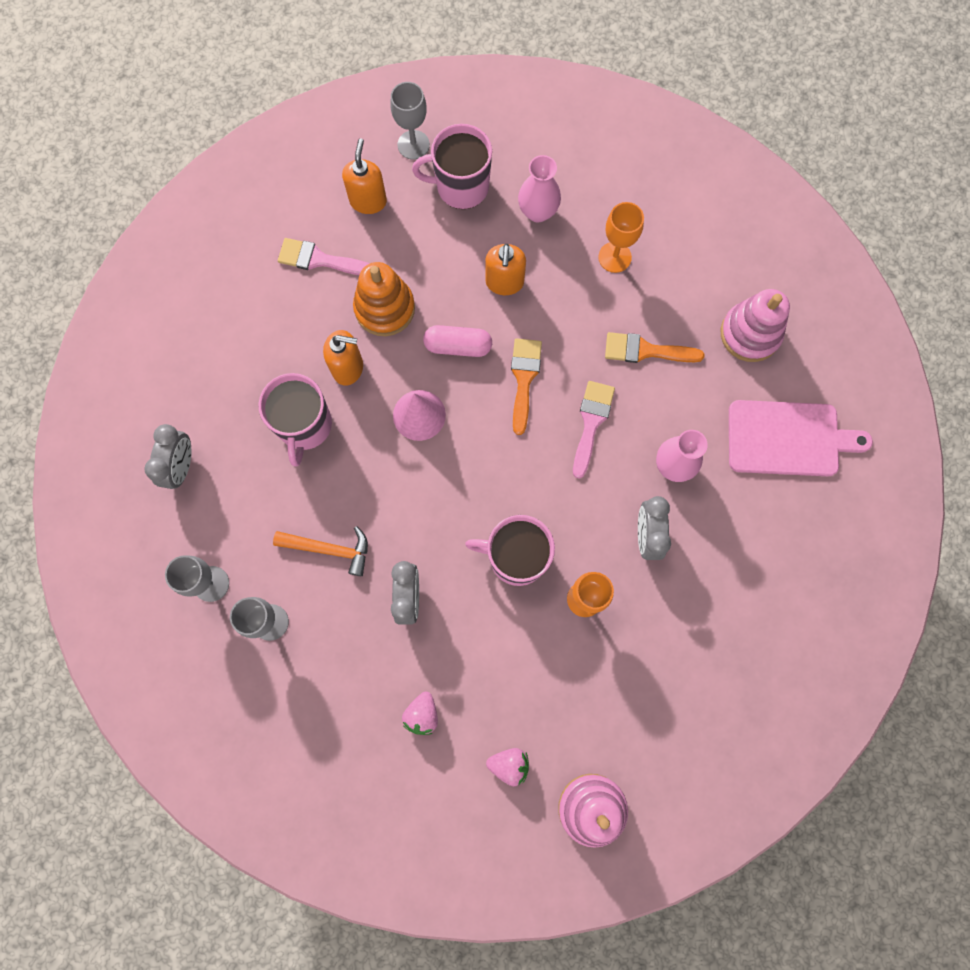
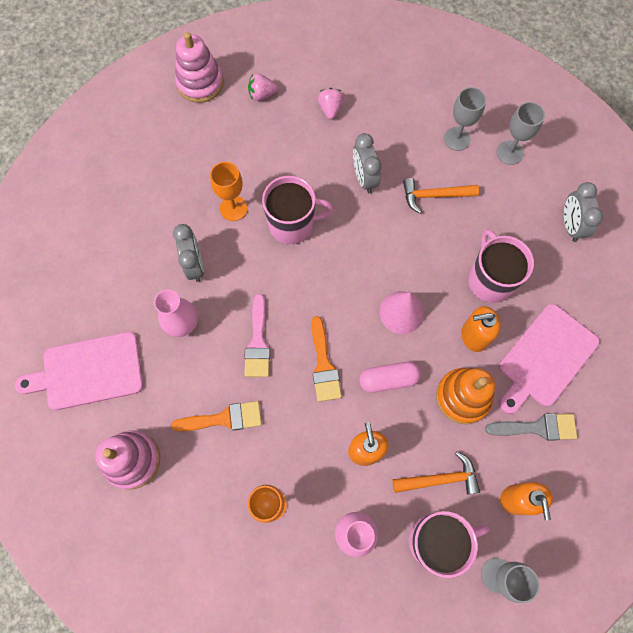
camera: 165 degrees right, 5 degrees down
(280, 325) = (545, 358): none -> pink cutting board
(319, 259) = (537, 427): pink brush -> grey brush
(437, 237) = (440, 479): none -> orange hammer

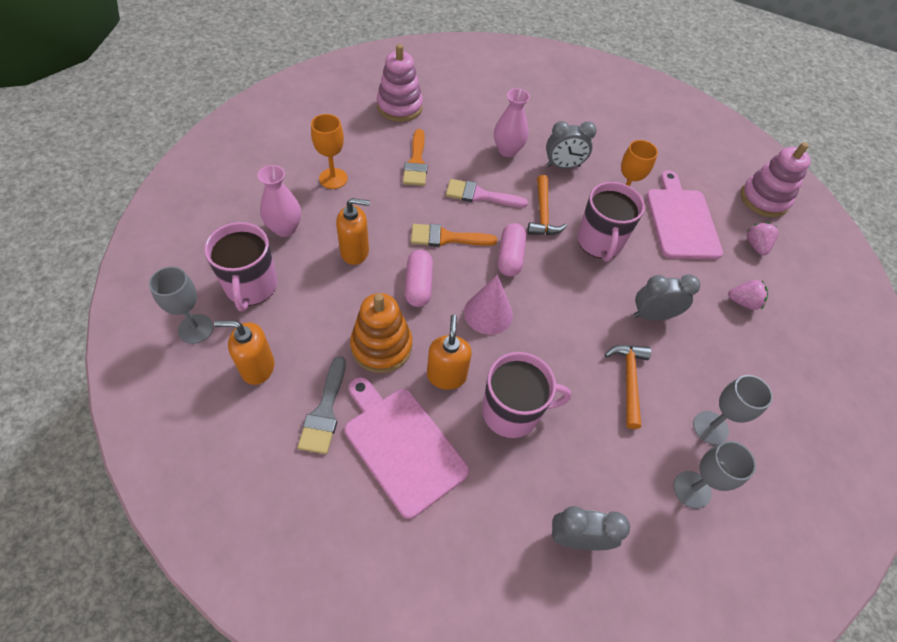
camera: 95 degrees right, 15 degrees down
(88, 371) = (478, 93): pink cutting board -> pink cutting board (681, 220)
(332, 302) = (510, 257): none -> pink capsule
(440, 479) = (306, 304): orange hammer -> orange hammer (543, 213)

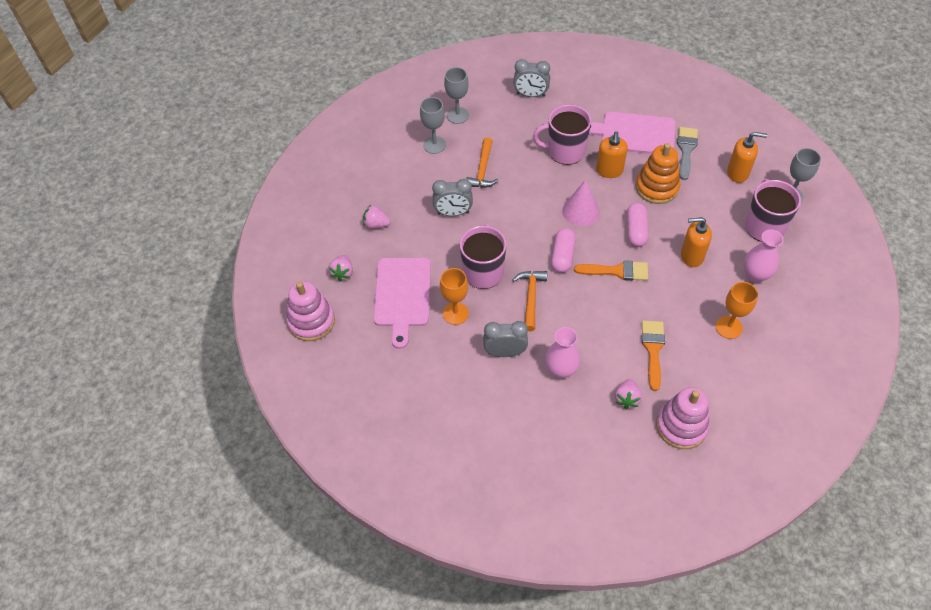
camera: 170 degrees left, 0 degrees up
(402, 445) = (634, 133): pink cutting board -> pink cutting board turned 135 degrees clockwise
(446, 127) = (626, 398): none -> pink strawberry
(480, 195) = (589, 314): pink brush -> none

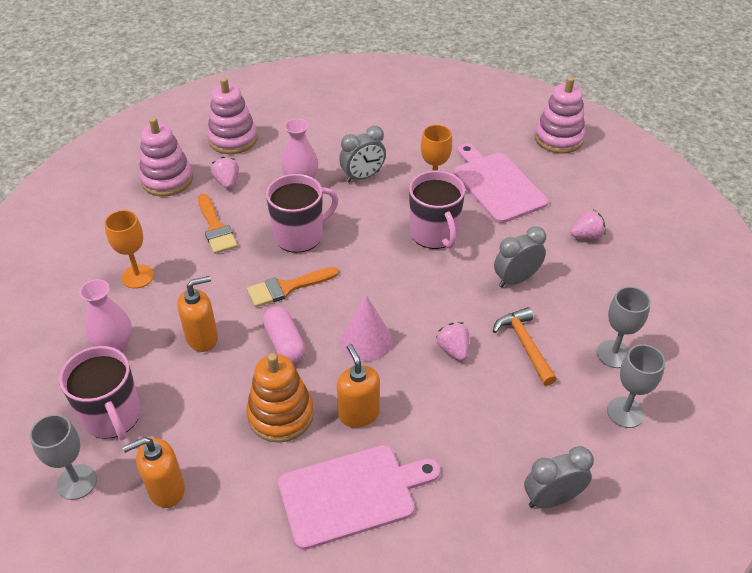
camera: 150 degrees right, 10 degrees down
(342, 273) = (572, 182): pink strawberry -> pink strawberry (453, 349)
(531, 297) = (368, 228): orange hammer -> none
(562, 256) = (359, 281): pink capsule -> none
(565, 151) = (437, 418): pink mug -> pink mug (300, 235)
(602, 455) = (233, 139): none -> pink stacking toy
(686, 150) = (259, 499): grey brush -> none

